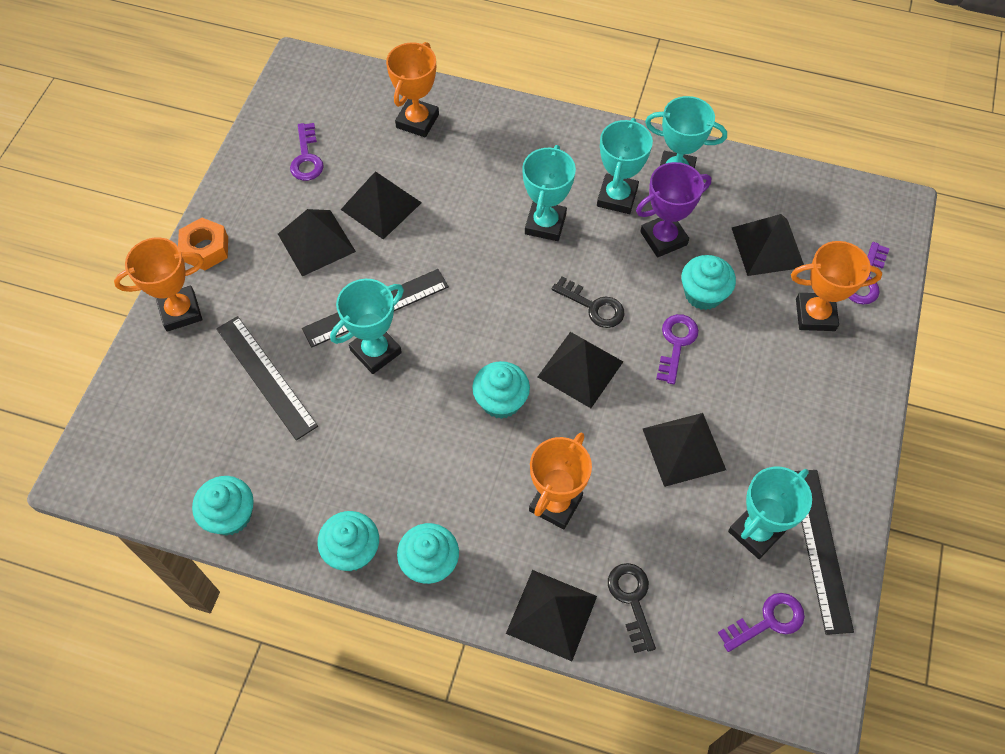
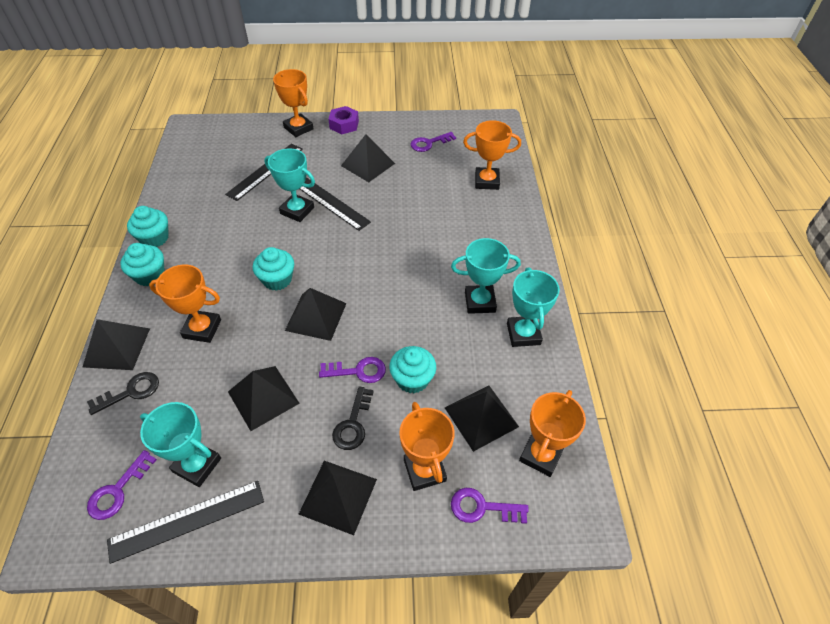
camera: 70 degrees right, 10 degrees down
(205, 249) = (344, 125): orange nut -> purple nut
(230, 515) = (171, 183): turquoise cupcake -> none
(381, 206) = (409, 183): black pyramid -> black pyramid (338, 496)
(545, 224) = (434, 267): turquoise trophy -> none
(593, 306) = (373, 311): black key -> black key (353, 424)
(663, 238) = (455, 340): purple trophy -> none
(768, 621) = (118, 490): purple key -> purple key turned 75 degrees clockwise
(822, 213) = (541, 455): none -> orange trophy

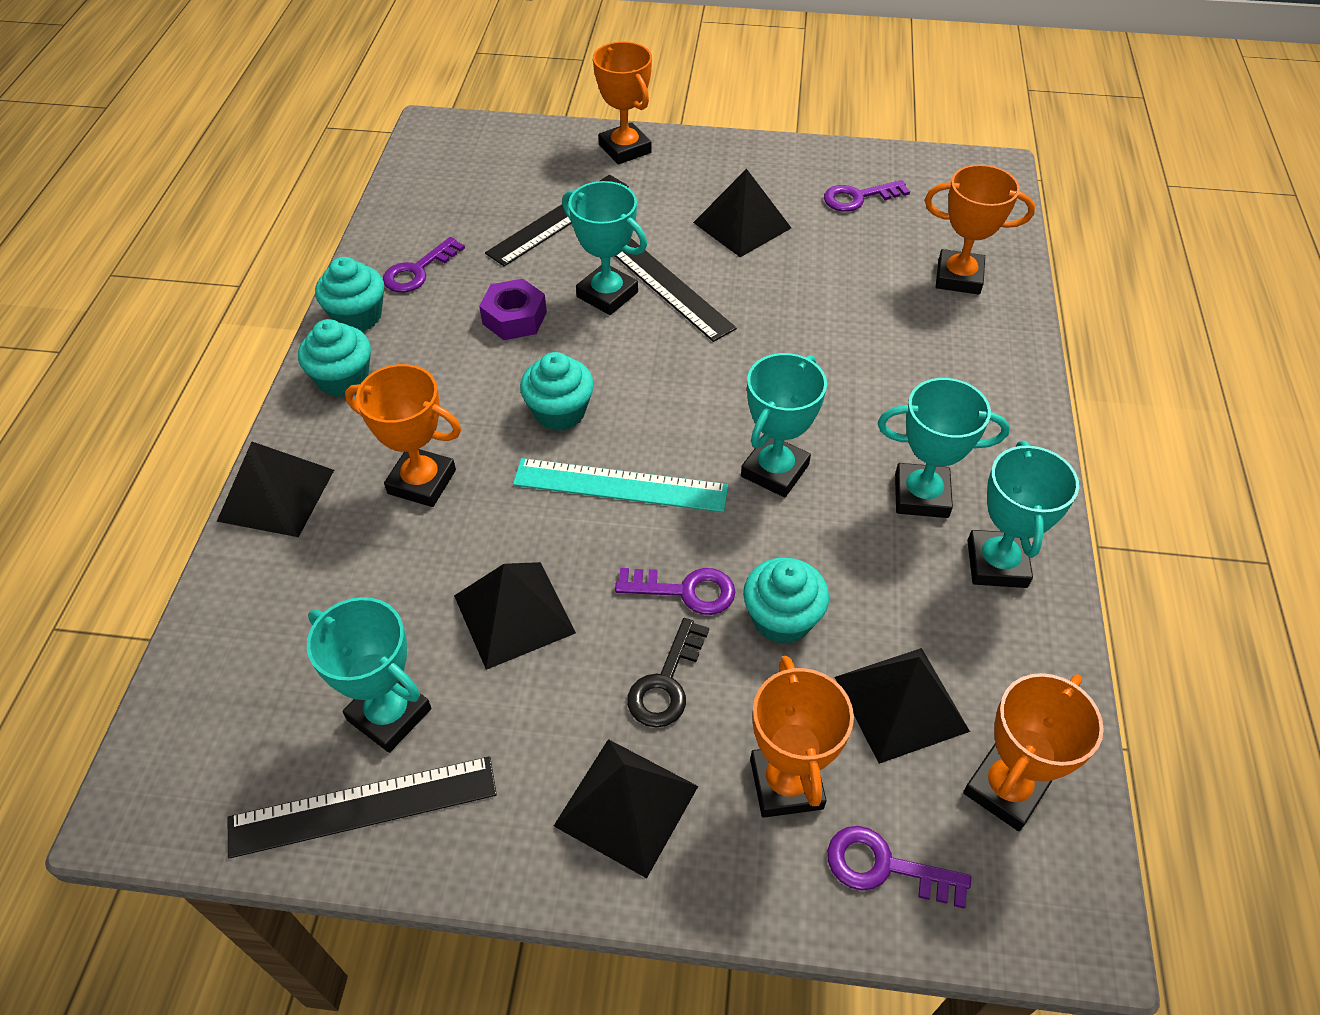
camera: 10 degrees right, 0 degrees up
(118, 490) = (254, 738): purple key -> purple key (418, 271)
(130, 392) = (291, 574): black key -> none
(316, 316) = (620, 485): black pyramid -> turquoise ruler
(344, 125) = (707, 150): purple nut -> purple nut (514, 318)
(400, 298) = (774, 470): none -> turquoise trophy

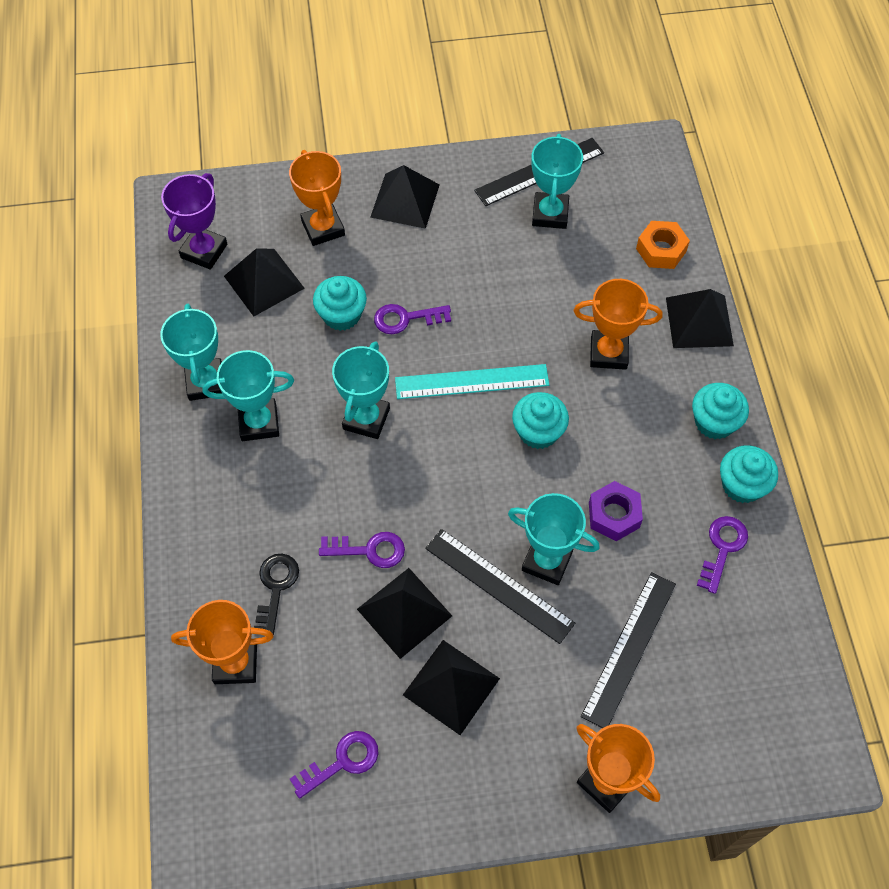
camera: 165 degrees right, 10 degrees up
(256, 609) = (661, 250): none -> orange nut
(389, 714) = (550, 214): turquoise trophy -> turquoise trophy turned 75 degrees clockwise
(514, 614) = (506, 281): black pyramid -> black pyramid (404, 612)
(666, 682) = (402, 263): black key -> black key (276, 588)
(885, 867) = (266, 203): purple key -> purple key (369, 550)
(1005, 789) = (204, 251): orange trophy -> purple trophy

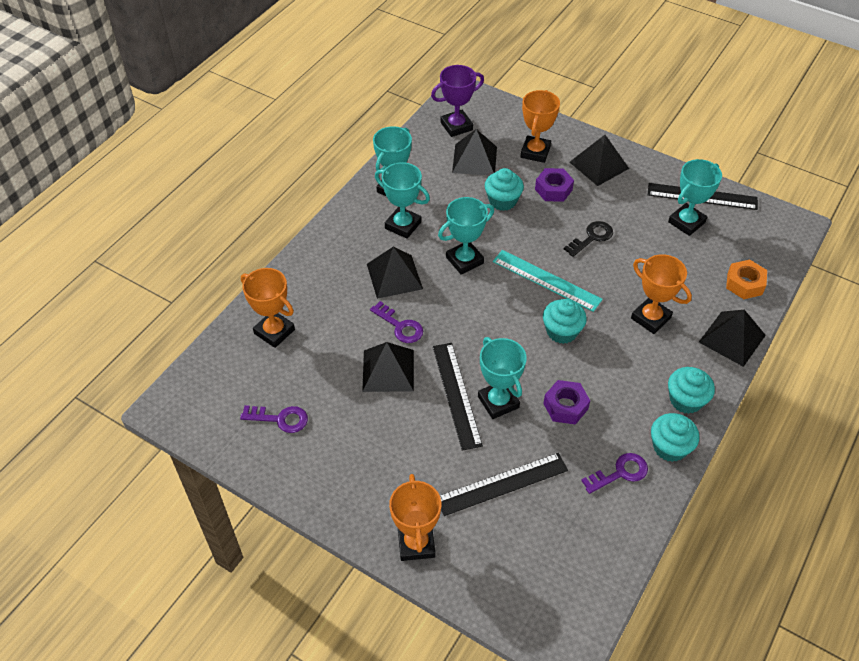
camera: 40 degrees right, 10 degrees down
(276, 588) = (331, 310): black key -> black key (592, 237)
(383, 264) = (553, 189): none -> purple nut
(406, 319) = (539, 225): purple key -> none
(451, 686) = (376, 426): black pyramid -> black pyramid (394, 276)

